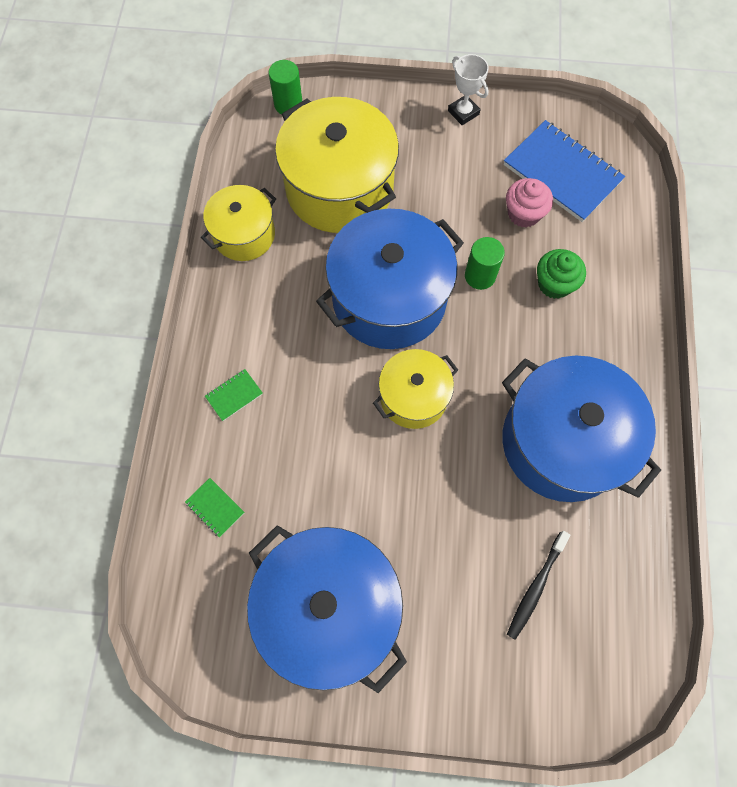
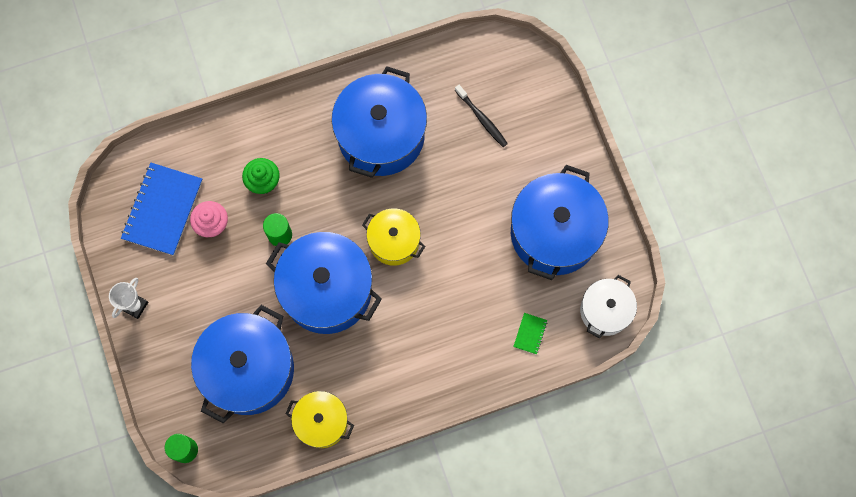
camera: 115 degrees left, 5 degrees up
(190, 623) = (605, 311): none -> white pot
(234, 395) = (449, 362): green notebook -> none
(339, 188) = (248, 370): yellow pot -> blue pot
(536, 586) = (481, 118): black toothbrush -> black toothbrush turned 45 degrees clockwise

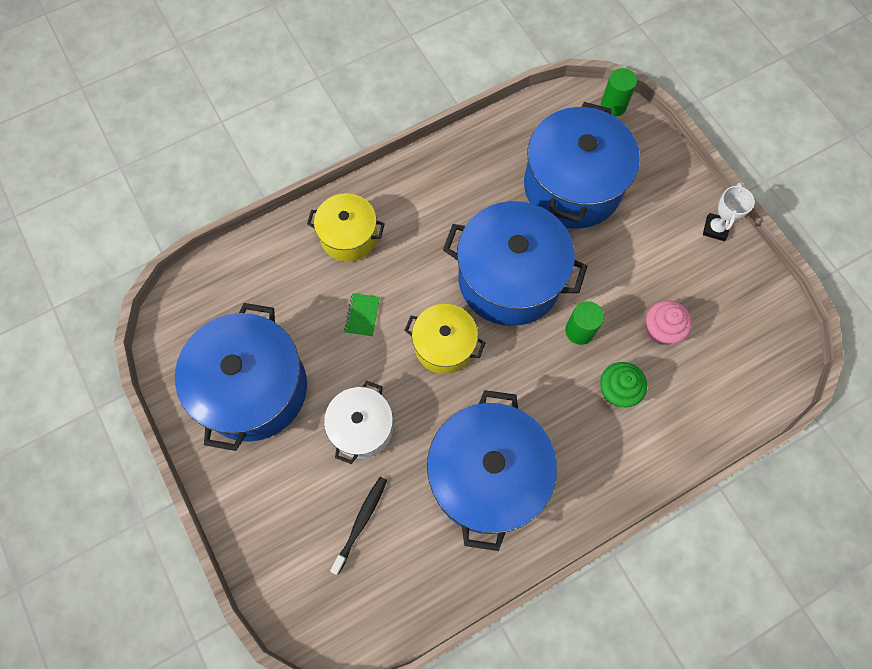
camera: 170 degrees right, 5 degrees down
(162, 210) = (724, 336): blue notebook -> none
(321, 422) = (483, 150): yellow pot -> yellow pot (349, 236)
(481, 118) = (360, 522): black toothbrush -> black toothbrush turned 75 degrees clockwise
(530, 334) = (273, 270): green notebook -> green notebook (362, 315)
(605, 311) = (188, 308): white pot -> white pot (362, 427)

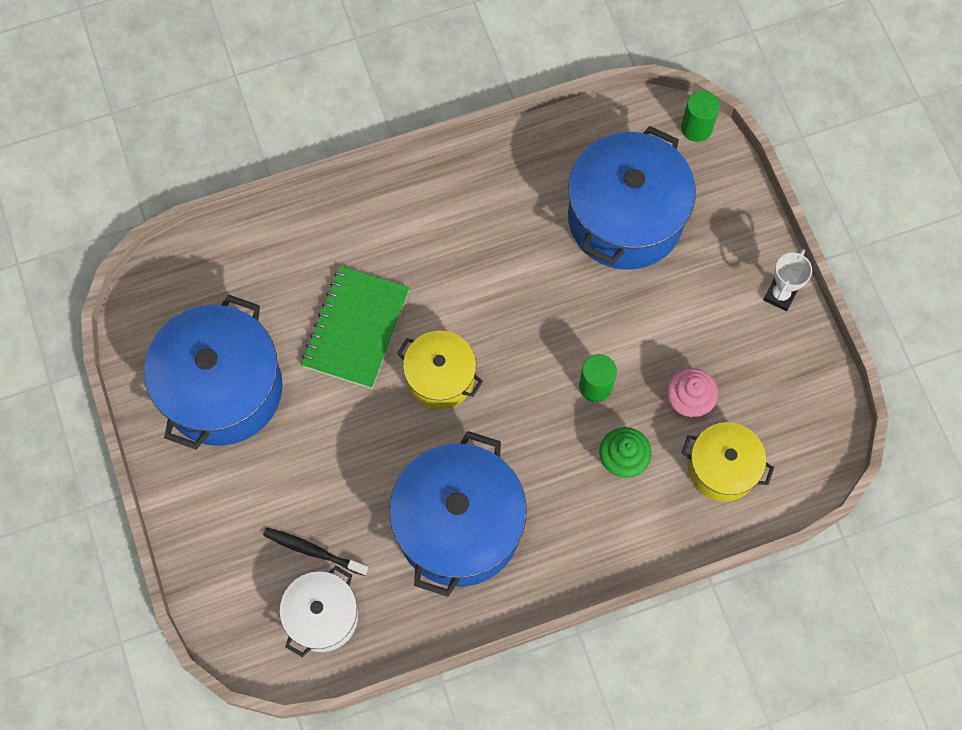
camera: 10 degrees right, 0 degrees up
(349, 236) = (357, 236): yellow pot -> yellow pot (722, 468)
(360, 522) = (313, 551): black toothbrush -> black toothbrush turned 105 degrees counterclockwise
(362, 315) = (356, 328): green notebook -> green notebook, size x2.33
(362, 427) = (333, 451): white pot -> white pot (322, 616)
(509, 279) = (529, 314): blue pot -> none

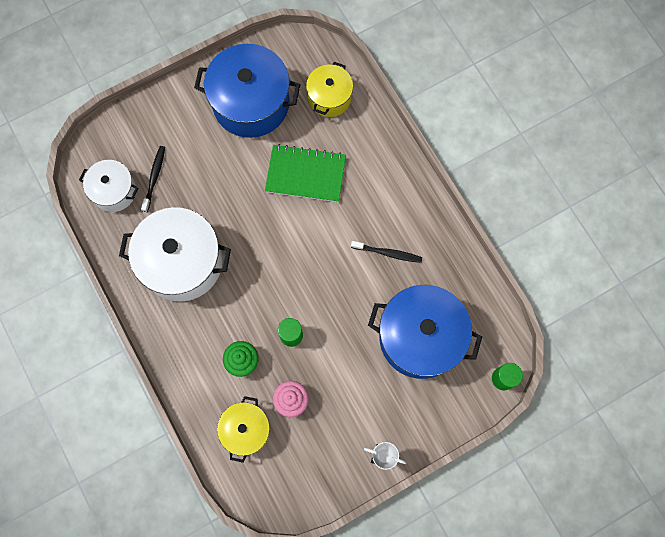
camera: 80 degrees right, 5 degrees up
(440, 377) = (280, 233): yellow pot -> yellow pot (329, 97)
(459, 526) = (182, 262): blue pot -> white pot
(498, 238) = (387, 253): none -> black toothbrush

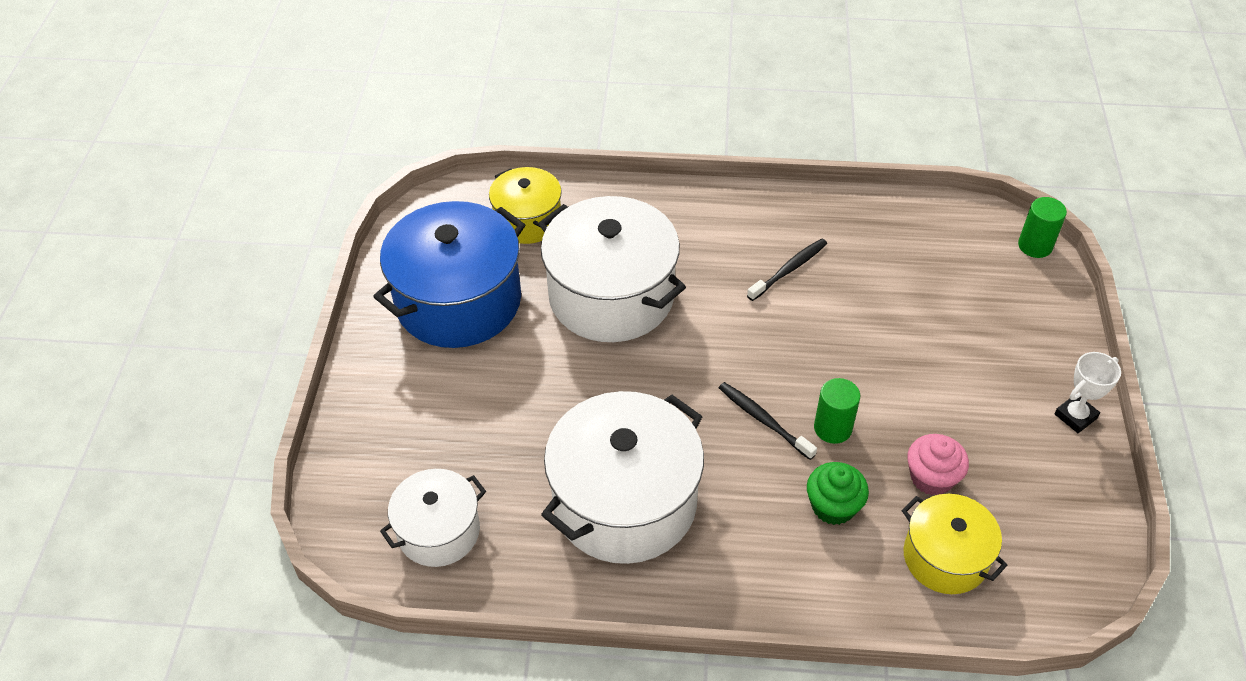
camera: 55 degrees left, 25 degrees down
(154, 178) = (464, 468): black toothbrush -> black toothbrush (764, 420)
(305, 174) = (611, 296): green notebook -> white pot
(420, 337) = (928, 295): blue pot -> none

